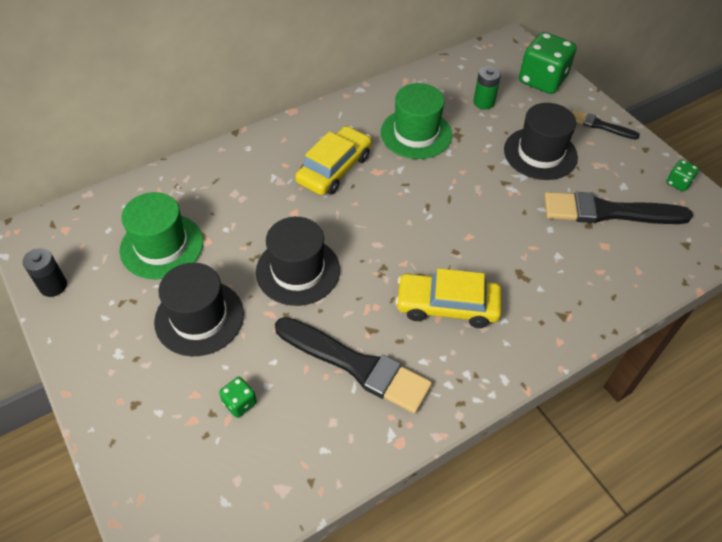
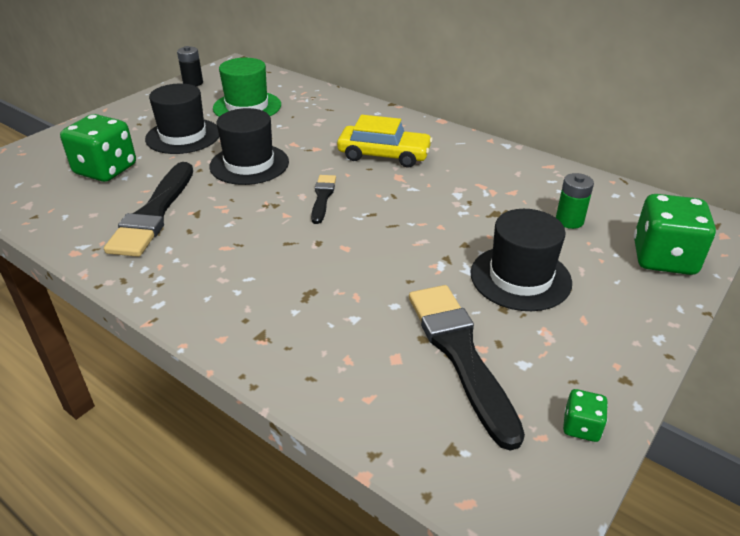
camera: 70 degrees right, 15 degrees down
(239, 403) = (106, 170): green dice -> green dice, size x2.16
(416, 133) = (472, 187): green hat -> none
(447, 306) = (242, 250): yellow car -> none
(600, 125) = (628, 324): black brush -> black brush (322, 197)

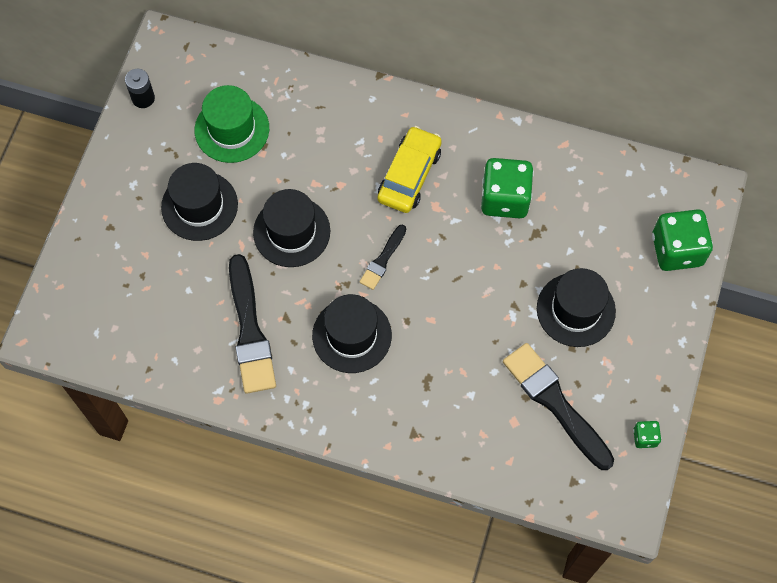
camera: 20 degrees left, 30 degrees up
(106, 170) = (162, 285): green dice -> green dice (505, 198)
(252, 239) = (352, 335): none -> black hat
(322, 197) = (383, 259): black brush -> black brush turned 135 degrees counterclockwise
(384, 155) = (409, 175): yellow car -> yellow car turned 60 degrees counterclockwise
(569, 221) = (597, 224): green battery -> none

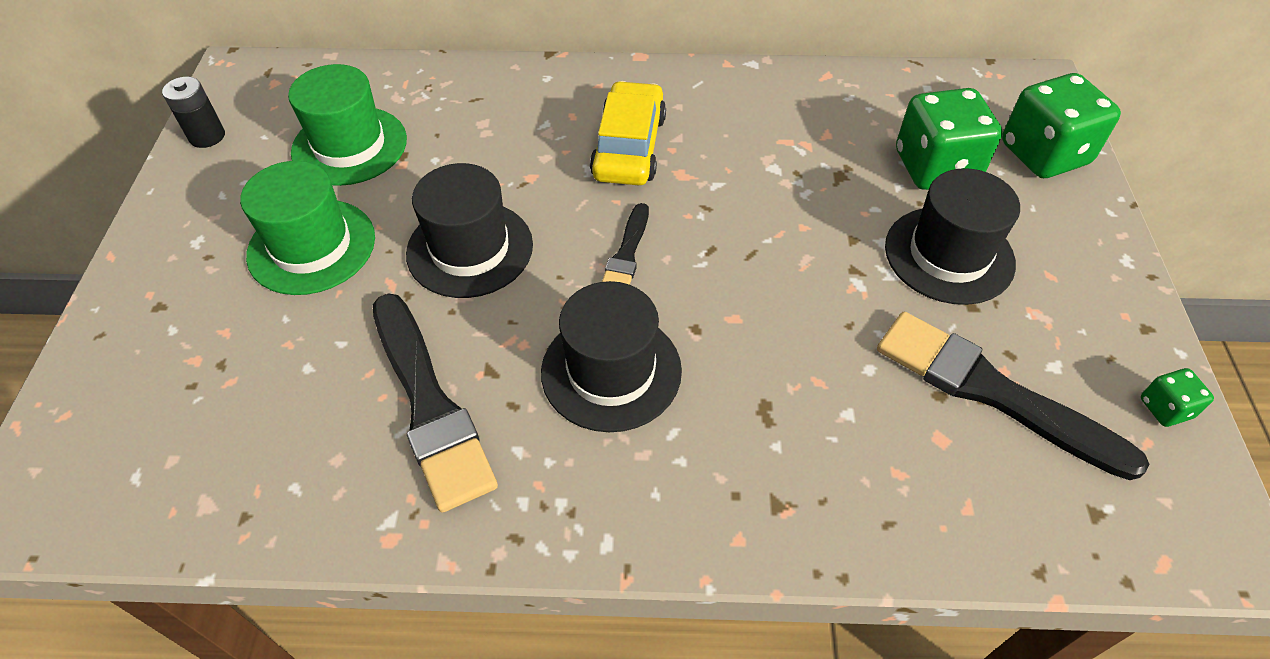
camera: 15 degrees left, 15 degrees down
(199, 206) = (311, 246): black hat -> green hat
(505, 198) = (776, 146): green dice -> green dice (935, 167)

